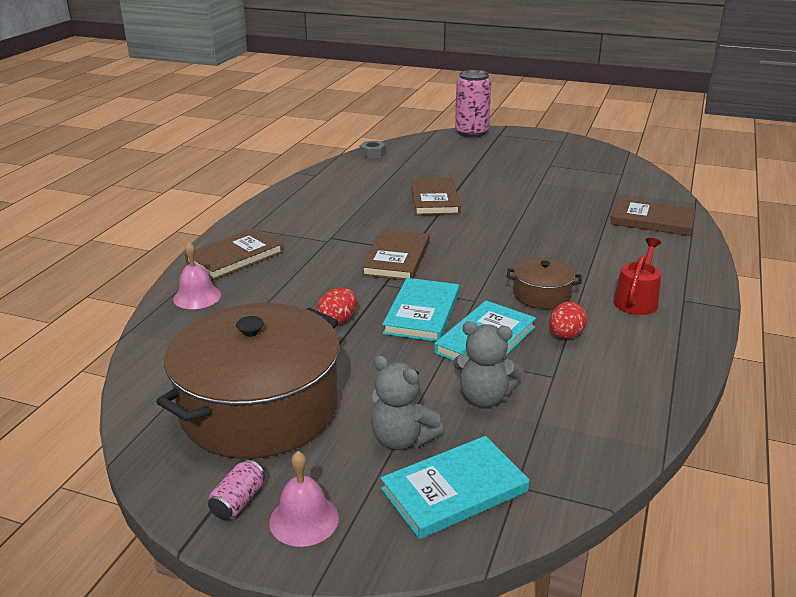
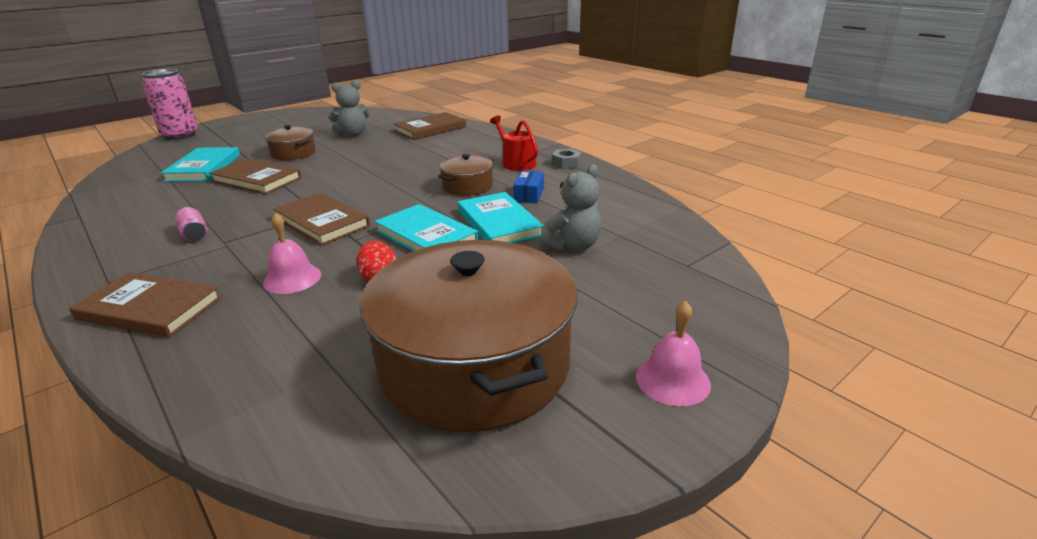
camera: 60 degrees left, 0 degrees up
(197, 296) = (189, 358): pink bell -> pink bell (292, 278)
(235, 257) = (150, 308): brown book -> brown book turned 60 degrees counterclockwise
(238, 501) = (621, 418): pink can -> pink can (194, 234)
(372, 154) = (110, 179): grey nut -> grey nut (566, 164)
(402, 439) = (595, 296): grey teddy bear -> grey teddy bear (353, 134)
(454, 490) = (677, 291): turquoise book -> turquoise book (204, 167)
(500, 188) = (293, 153): none -> brown pot
(565, 335) = (529, 195): red egg -> blue box

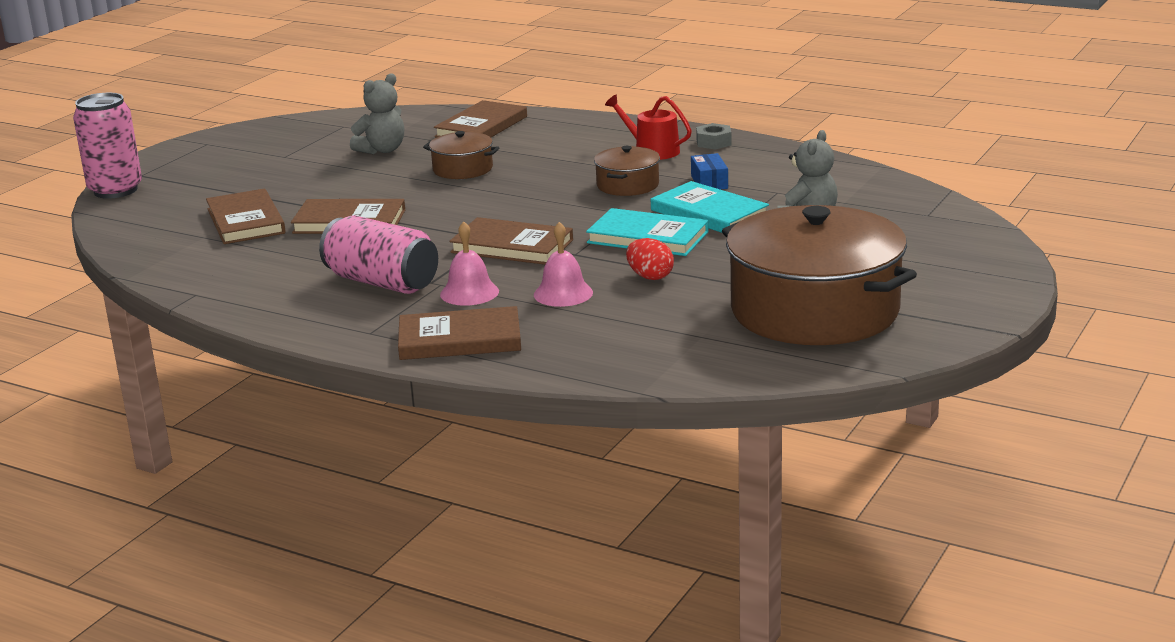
camera: 20 degrees left, 5 degrees down
(194, 234) = (382, 282): pink can -> pink can, size x2.20
(204, 167) = (246, 221): turquoise book -> brown book
(293, 153) = (339, 186): brown pot -> brown pot (462, 169)
(672, 380) = (974, 288): pink bell -> pink bell (469, 292)

